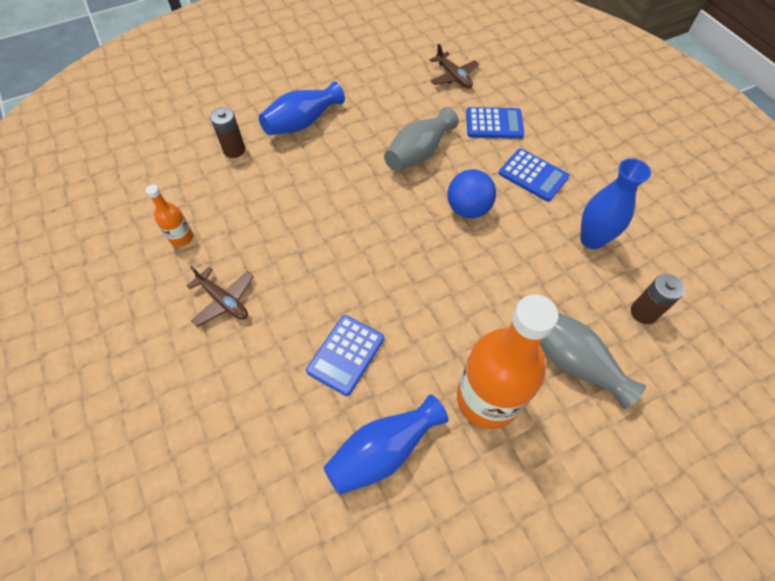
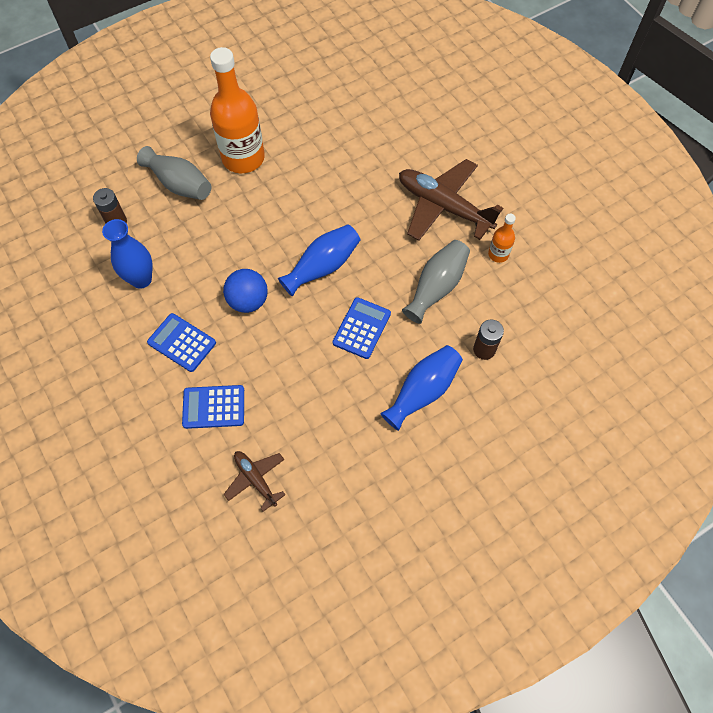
camera: 175 degrees right, 5 degrees up
(224, 301) = (443, 206): brown plane -> brown plane, size x1.90
(346, 354) = (343, 177): blue calculator -> blue calculator (361, 328)
(384, 450) = (311, 126): blue vase -> blue vase (322, 267)
(419, 153) = (295, 361): grey vase -> grey vase (436, 287)

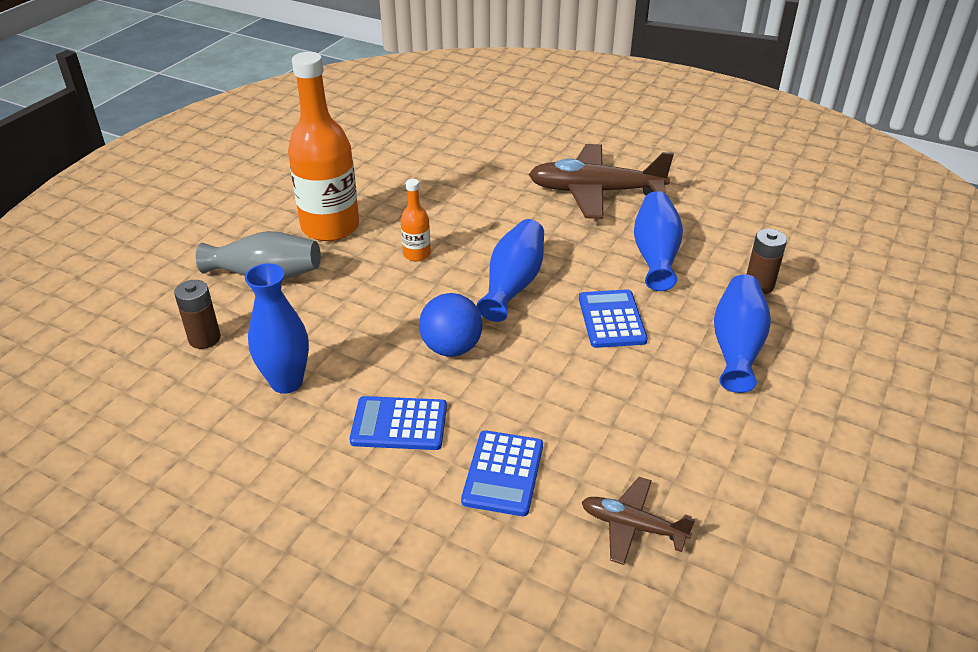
camera: 30 degrees left, 25 degrees down
(213, 407) = (503, 473): blue calculator -> blue calculator turned 45 degrees counterclockwise
(436, 287) = (655, 255): grey vase -> blue vase
(498, 254) = (688, 208): orange bottle -> orange bottle (417, 254)

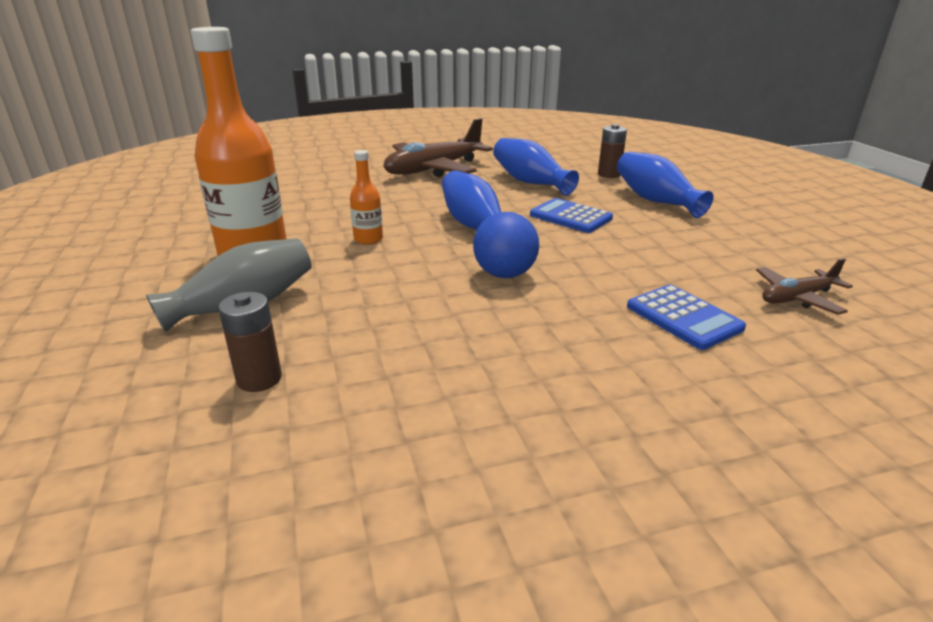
camera: 45 degrees left, 10 degrees down
(287, 382) = (414, 362): blue vase -> none
(399, 424) = (562, 333): blue calculator -> none

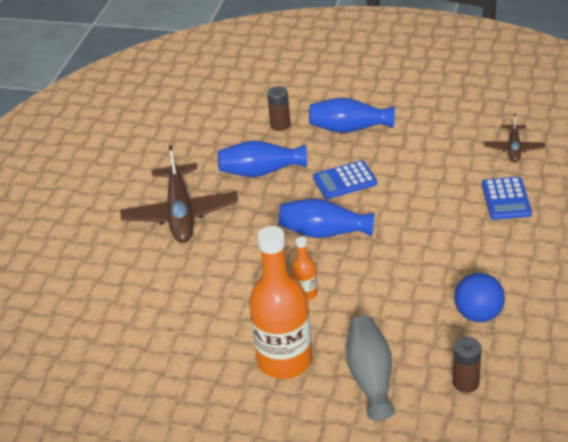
camera: 55 degrees left, 10 degrees up
(504, 274) = (409, 246): blue ball -> blue ball (478, 314)
(683, 317) = (506, 199): blue calculator -> blue calculator turned 90 degrees clockwise

